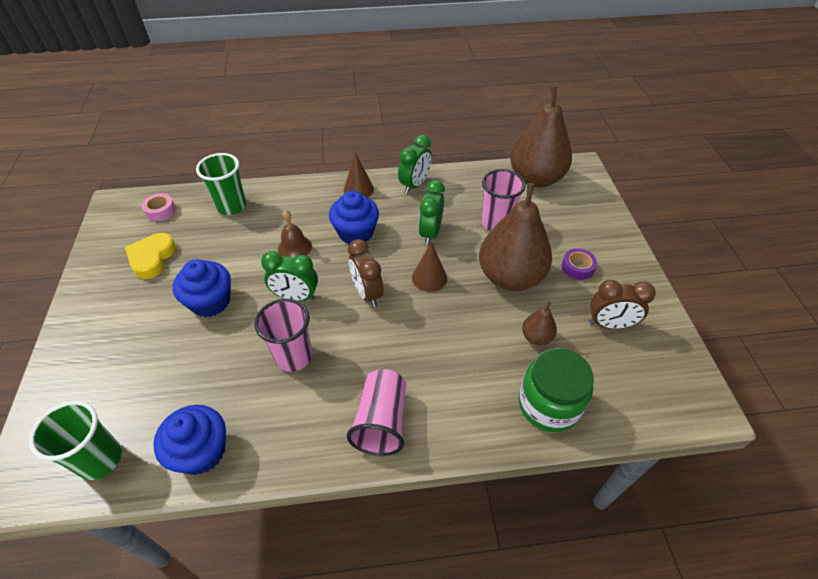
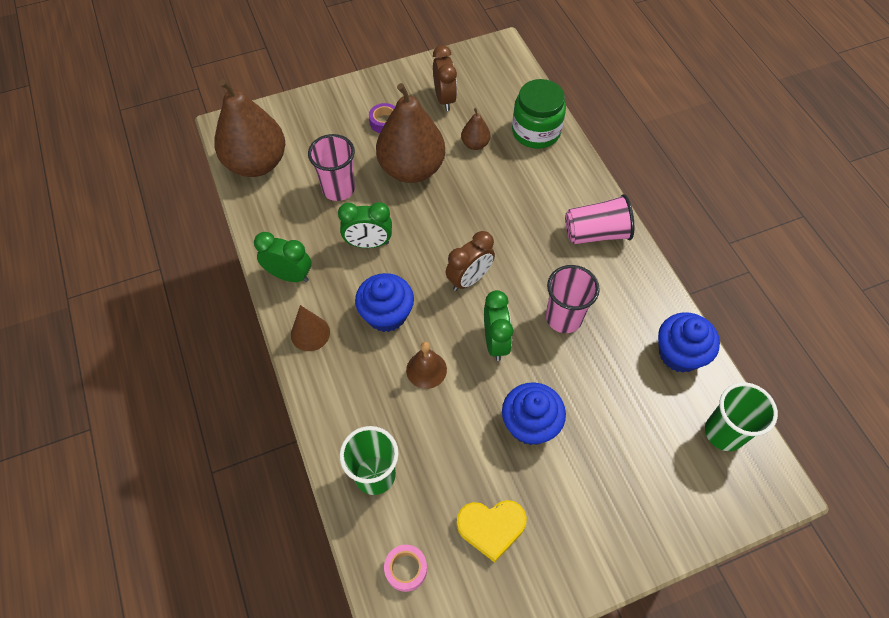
camera: 105 degrees left, 10 degrees up
(429, 278) = (432, 232): brown cone -> none

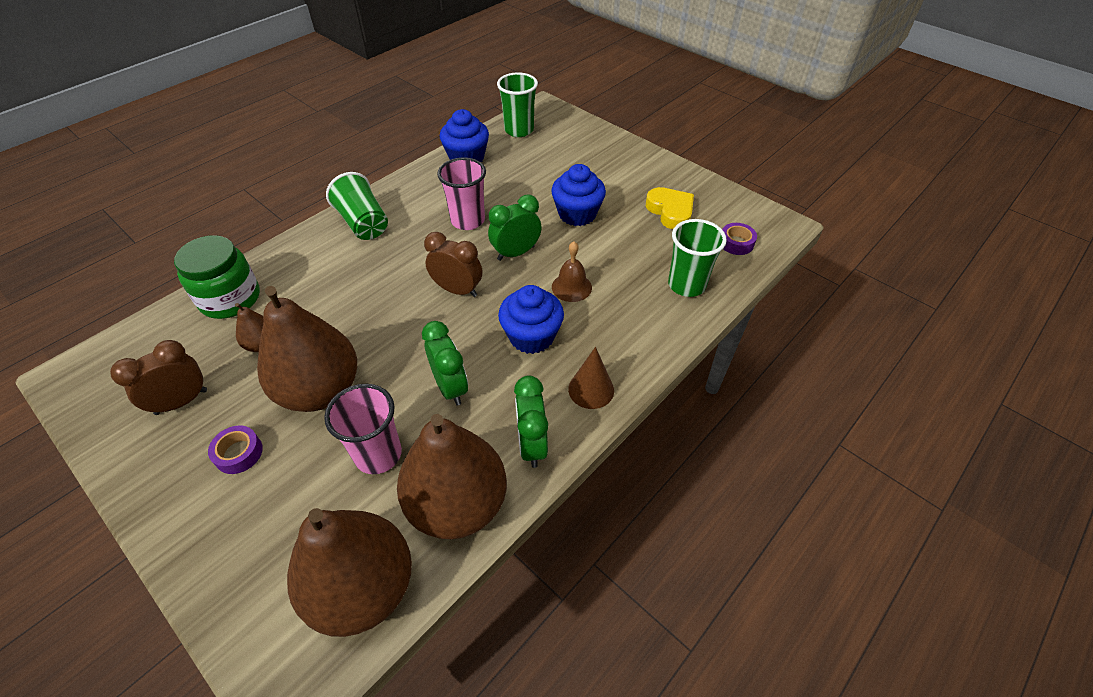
camera: 115 degrees left, 10 degrees down
(275, 220) = (457, 504): none -> brown pear
(406, 569) = (736, 243): pink tape -> purple tape
(596, 233) = (363, 223): pink cup -> green cup

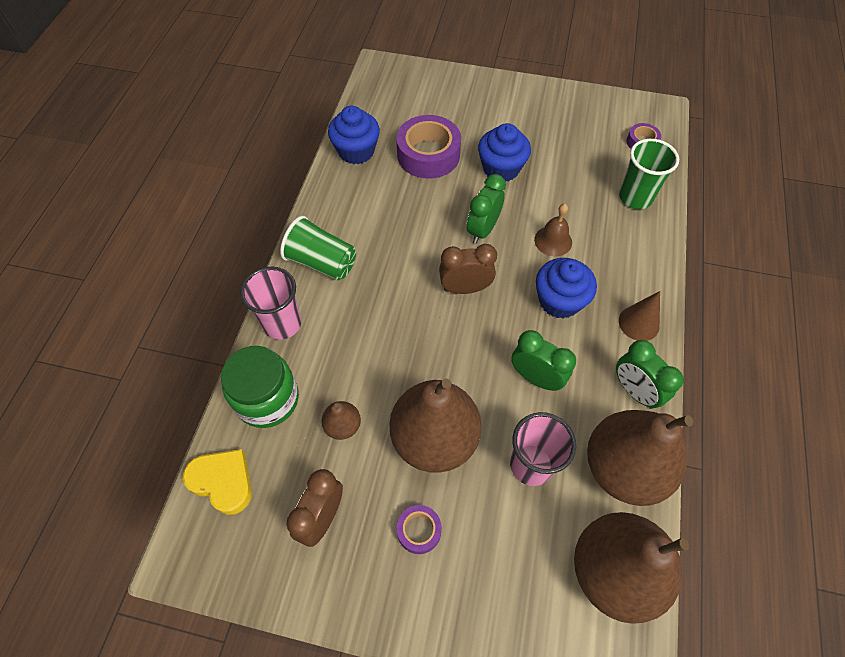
camera: 30 degrees left, 10 degrees up
(467, 220) = (414, 216): pink cup -> pink cup (282, 324)
(519, 130) = (378, 101): green cup -> none
(523, 181) = (428, 154): none -> purple tape
(670, 211) = (571, 133): yellow heart -> yellow heart (223, 481)

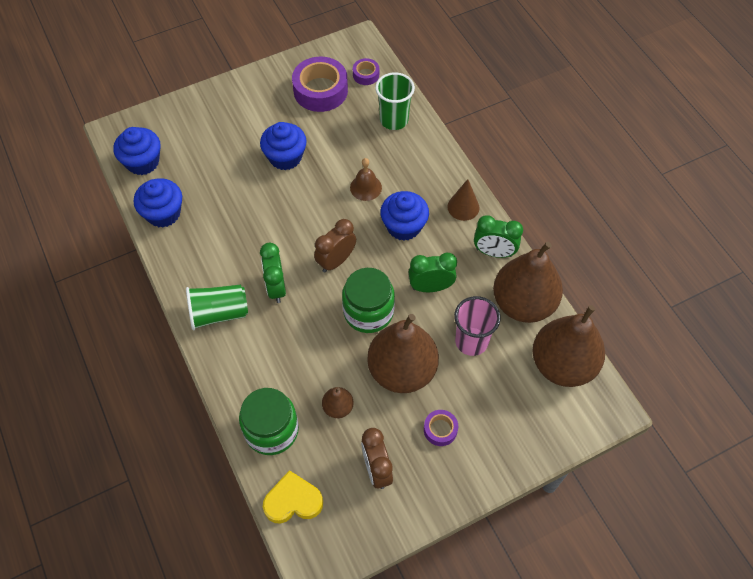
camera: 40 degrees left, 0 degrees up
(282, 324) = (232, 375): pink cup -> none
(378, 102) = (143, 162): none -> blue cupcake
(428, 154) = (222, 180): purple tape -> purple tape (320, 90)
(453, 357) = (368, 312): none -> green jar
(482, 230) = (312, 211): green clock -> green clock (276, 287)

